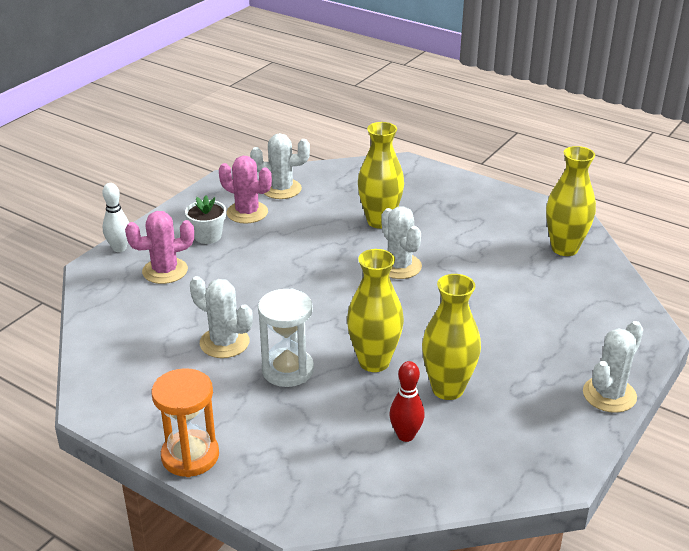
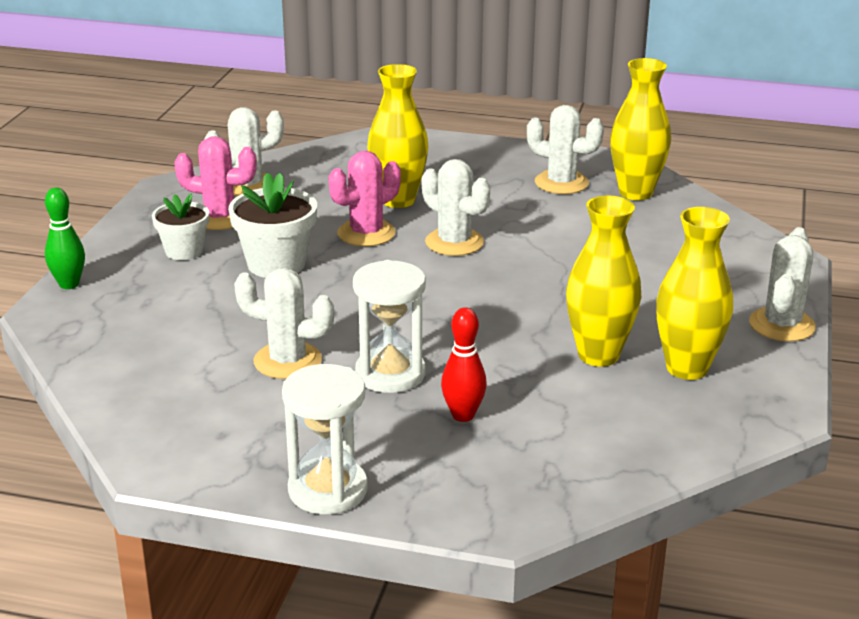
camera: 20 degrees left, 5 degrees down
(119, 248) = (69, 284): white bowling pin -> green bowling pin
(165, 271) = (151, 298): pink cactus -> pink cactus (366, 233)
(190, 456) = (328, 490): orange hourglass -> white hourglass
(263, 259) = (276, 264): none -> white flower pot
(374, 362) = (492, 345): yellow vase -> yellow vase (687, 368)
(405, 435) = (582, 411): red bowling pin -> red bowling pin (463, 415)
(511, 228) = (561, 183): none -> white cactus

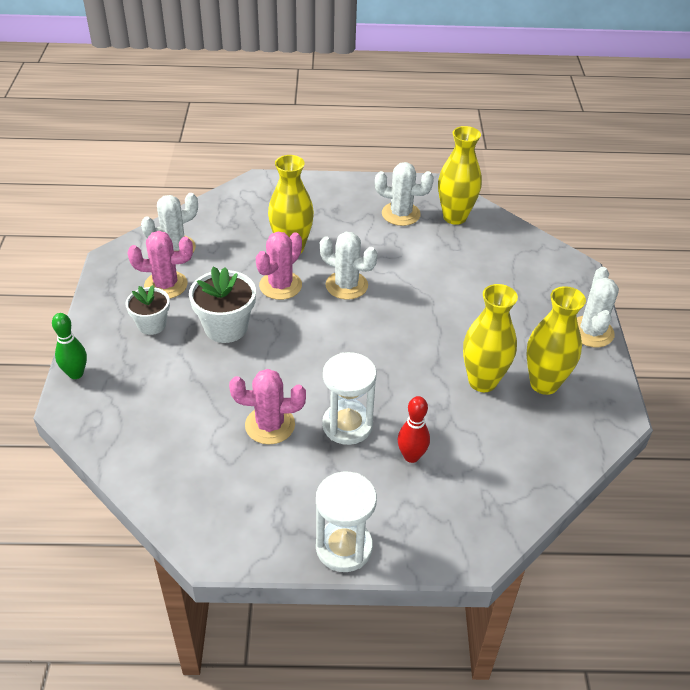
camera: 15 degrees left, 15 degrees up
(287, 361) = (270, 425): white cactus -> pink cactus

